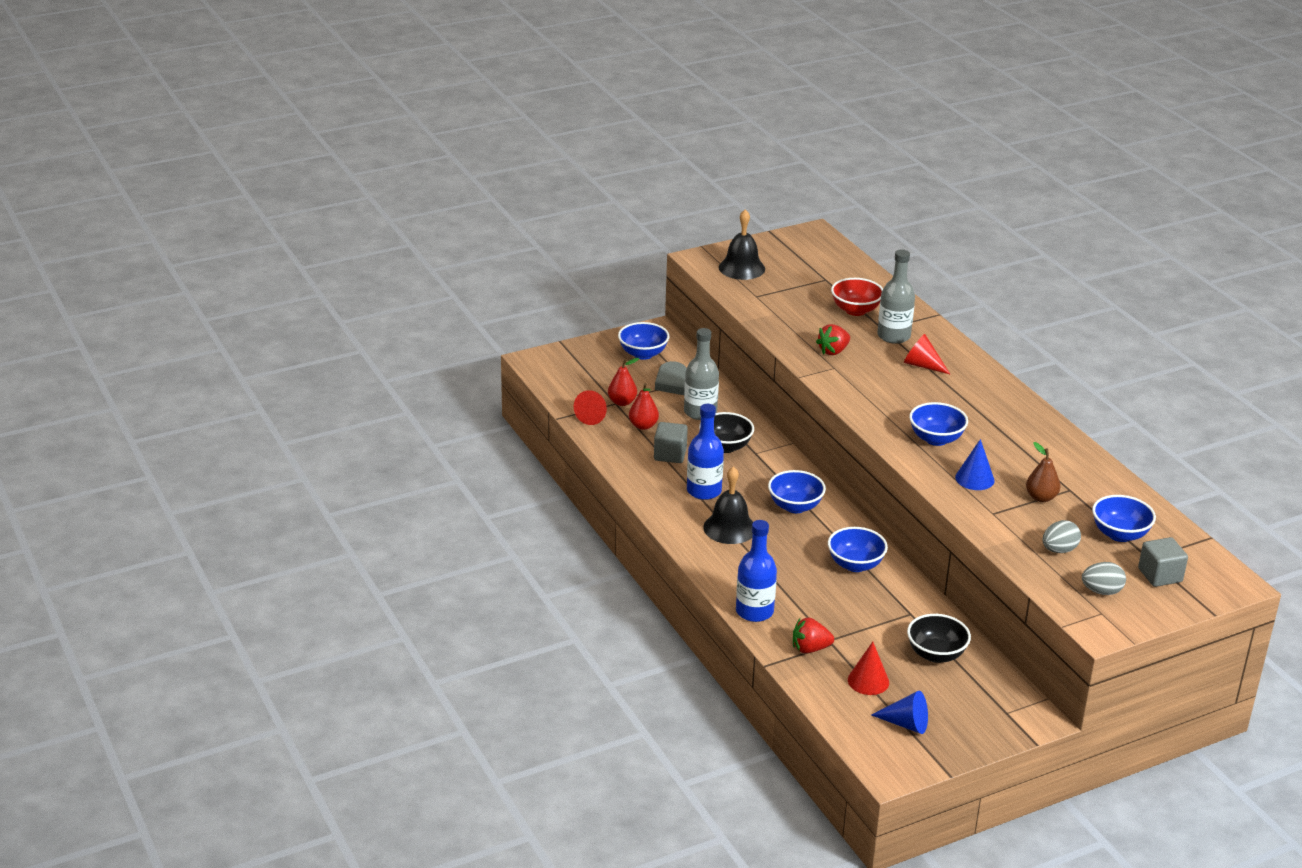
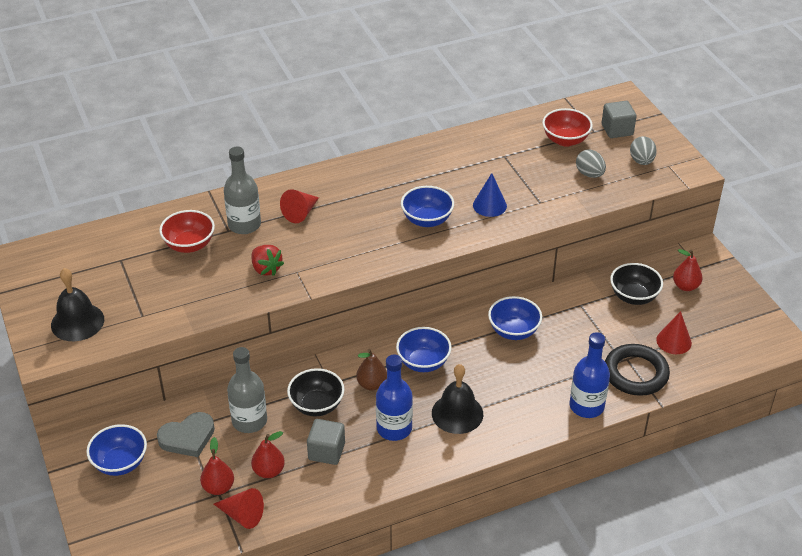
camera: 85 degrees left, 10 degrees up
(810, 648) = (635, 373): red strawberry -> black ring
(906, 724) = (724, 325): blue cone -> none
(967, 697) = (685, 286): none -> red pear
(1041, 497) = (516, 172): brown pear -> brown pear (372, 384)
(1120, 534) = (565, 140): blue bowl -> red bowl

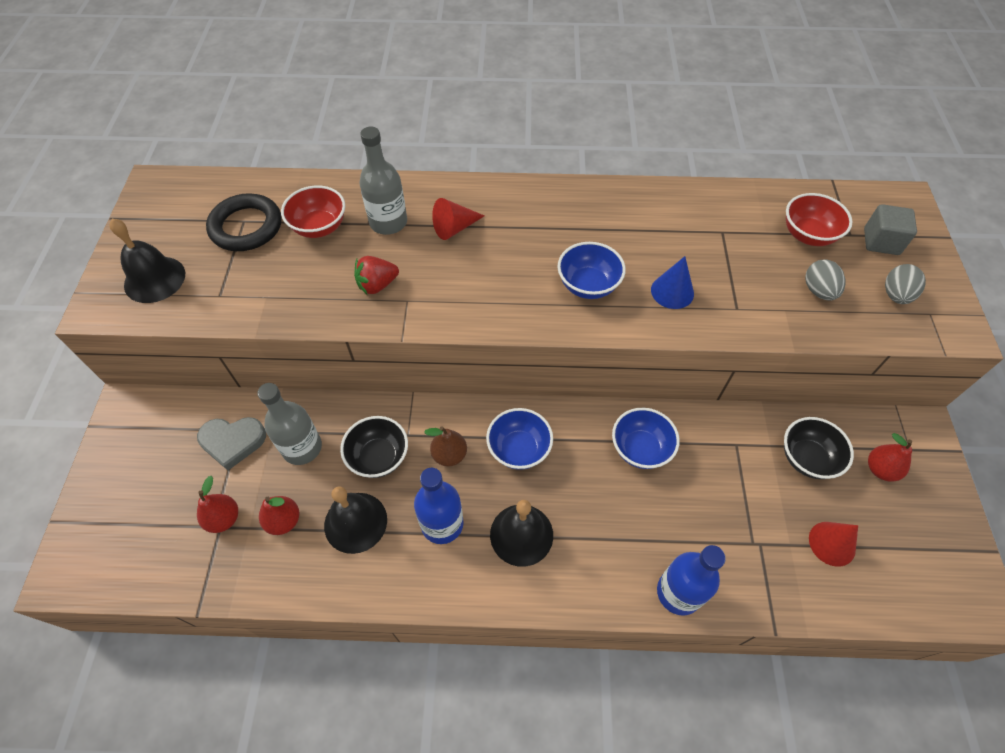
camera: 25 degrees right, 15 degrees up
(120, 463) = (154, 445): blue bowl -> none
(242, 515) = (225, 567): red cone -> none
(266, 269) = (377, 285): red strawberry -> red strawberry turned 75 degrees clockwise
(326, 451) = (355, 522): grey cube -> black bell
(635, 373) = (762, 570): black ring -> black ring (246, 227)

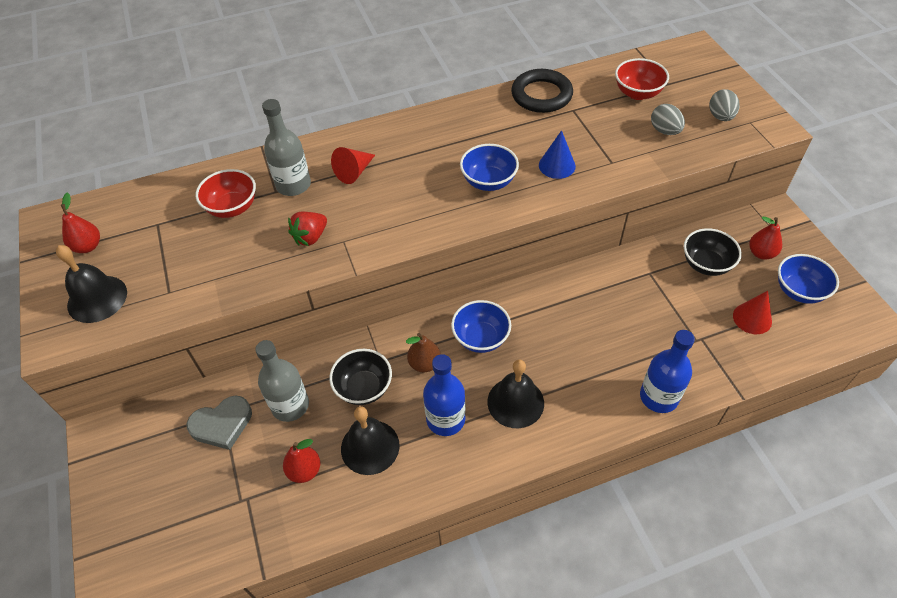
camera: 20 degrees left, 5 degrees down
(224, 519) = (247, 490): red pear -> red pear (88, 246)
(246, 227) = (163, 228): black ring -> black ring (541, 95)
(640, 449) = (578, 302): blue bowl -> blue bowl (799, 291)
(881, 241) = (692, 82): grey cube -> none

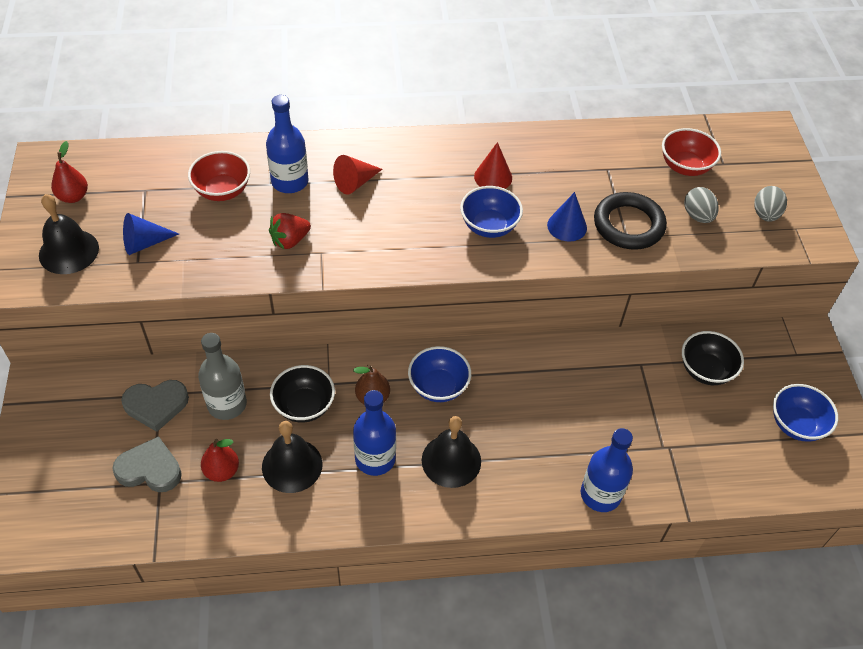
camera: 10 degrees right, 0 degrees up
(171, 273) = (144, 243): none -> blue cone
(233, 488) = (150, 469): none -> grey heart
(293, 185) = (290, 182): grey bottle -> blue bottle
(541, 95) = (580, 144): black ring -> black ring (628, 225)
(752, 318) = (732, 440): red cone -> red cone (493, 177)
(761, 253) = (771, 374): red pear -> none

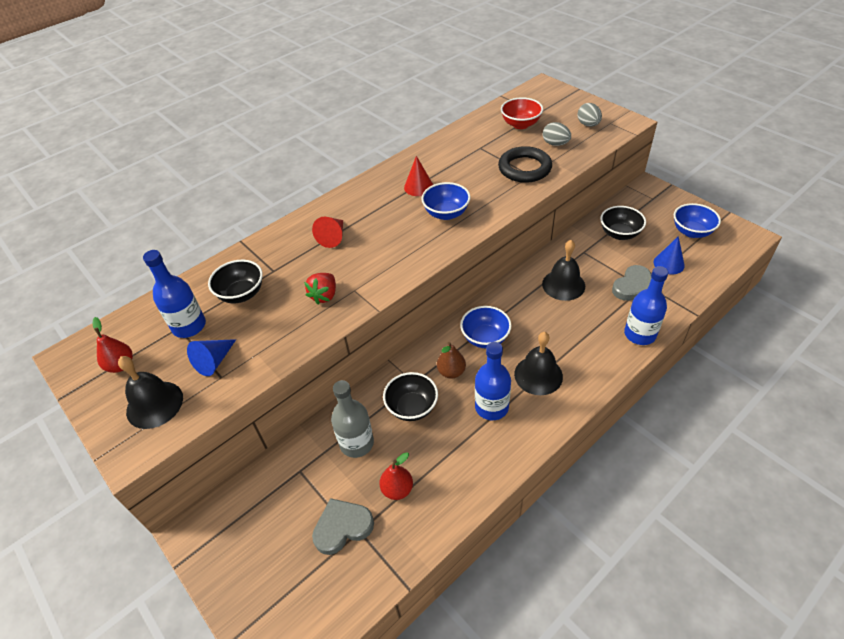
camera: 30 degrees left, 5 degrees down
(156, 405) = (304, 480): grey heart -> grey heart (634, 286)
(222, 191) = (241, 294): red bowl -> black bowl
(290, 182) = (286, 261): blue bottle -> blue bottle (189, 326)
(292, 465) = (442, 450): black bell -> black bell (563, 285)
(567, 226) = (491, 188): blue cone -> blue cone (669, 264)

